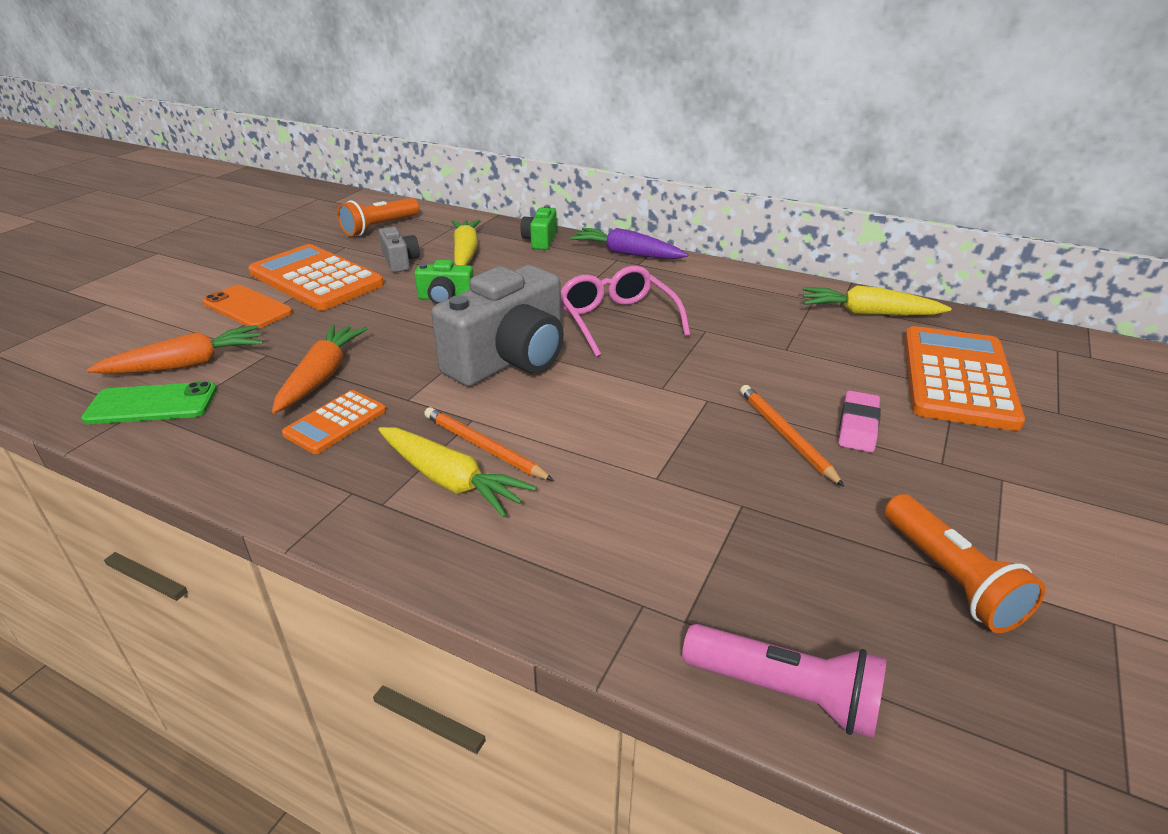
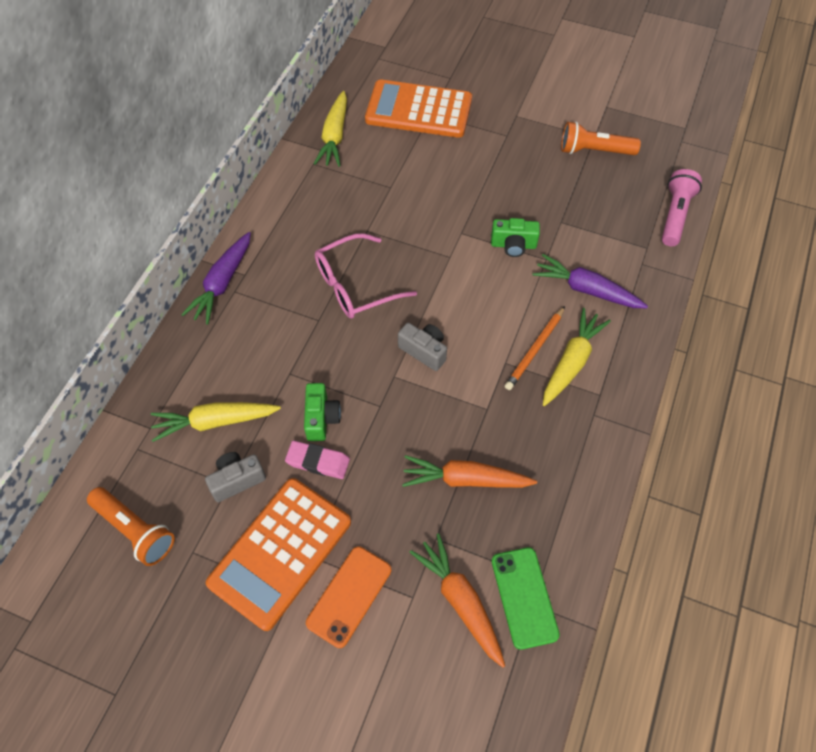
camera: 95 degrees left, 25 degrees up
(335, 422) = (524, 448): orange calculator -> none
(510, 360) = (424, 351): grey camera -> grey camera, size x0.48
(540, 240) = (186, 358): green camera -> green camera (513, 245)
(587, 516) = (586, 289): none -> purple carrot
(785, 435) = (494, 197): orange pencil -> none
(858, 426) = (478, 164): pink eraser -> pink eraser (318, 462)
(950, 578) = (594, 151): orange flashlight -> orange flashlight turned 150 degrees counterclockwise

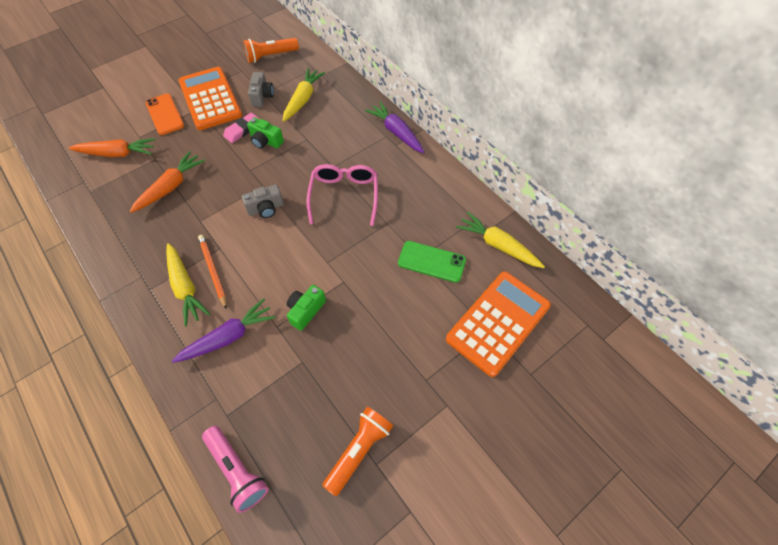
camera: 120 degrees right, 0 degrees up
(524, 597) = (90, 179): green phone -> green phone (431, 261)

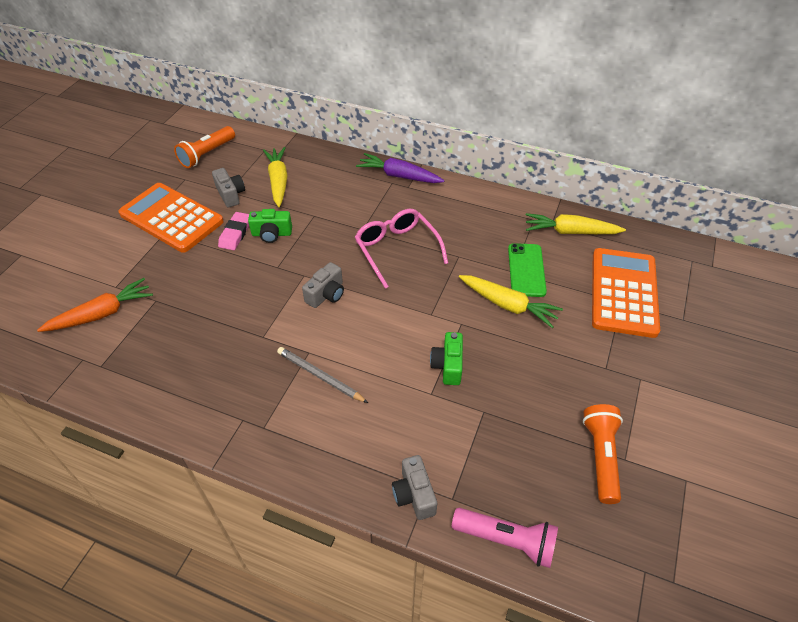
camera: 30 degrees left, 10 degrees down
(165, 114) = (128, 253): orange phone -> none
(171, 187) = (199, 319): orange carrot -> none
(185, 287) = (303, 406): yellow carrot -> yellow carrot (508, 305)
(204, 396) = (414, 494): none -> grey camera
(213, 271) = (320, 376): orange pencil -> grey pencil
(229, 336) = (391, 427): purple carrot -> none
(431, 261) = (526, 270): green phone -> green phone turned 75 degrees counterclockwise

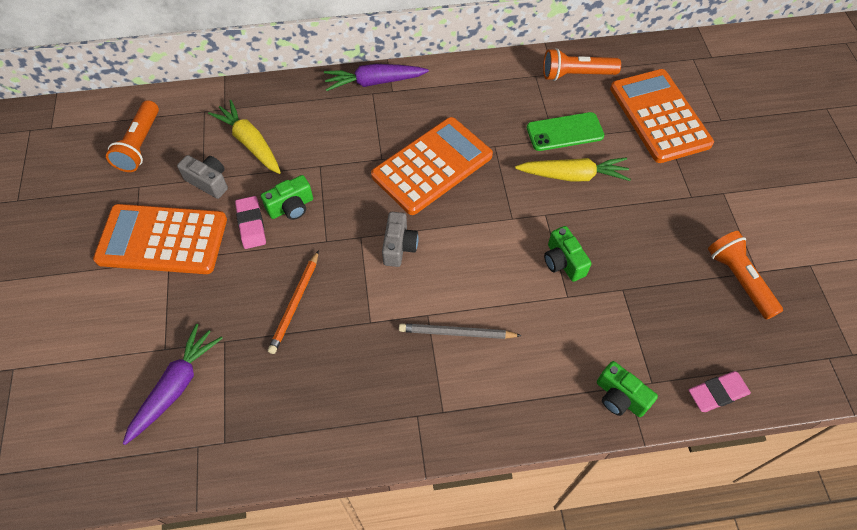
camera: 30 degrees left, 10 degrees up
(102, 313) = (176, 386): orange carrot -> purple carrot
(221, 298) = (295, 304): none -> orange pencil
(397, 250) = (432, 166): pink glasses -> orange calculator
(414, 494) = (620, 397): grey camera -> green camera
(506, 540) = (717, 393): pink flashlight -> pink eraser
(526, 270) = (565, 132): green phone -> green phone turned 75 degrees counterclockwise
(570, 232) = (576, 74): yellow carrot -> orange flashlight

